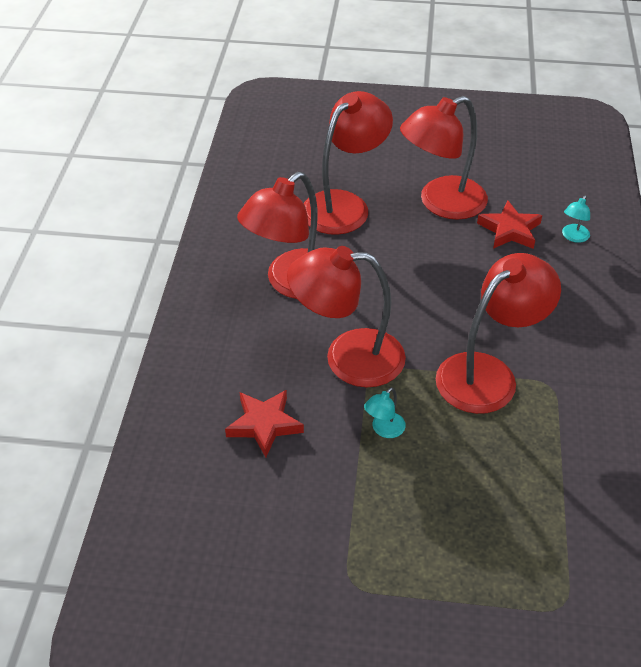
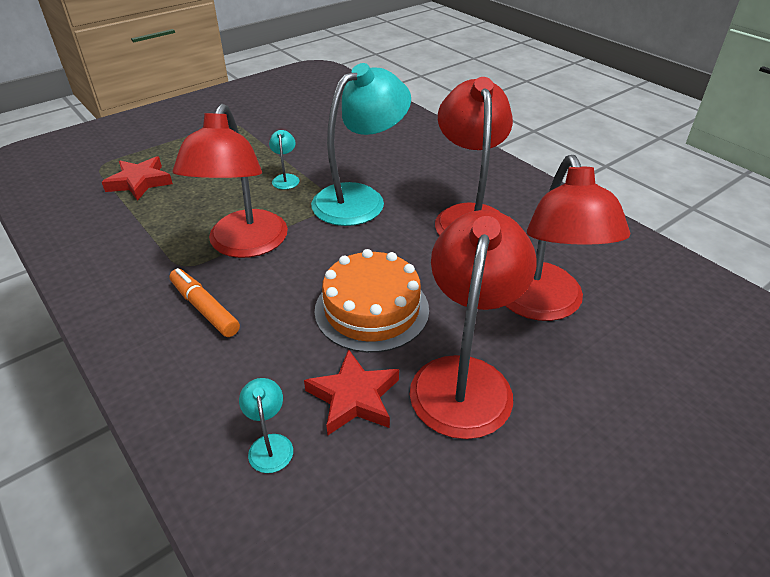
camera: 135 degrees right, 5 degrees down
(264, 424) = (361, 146): red star -> red star (140, 182)
(348, 357) = (360, 198): red lamp -> turquoise lamp
(447, 266) = (371, 309): none -> orange cake
(557, 336) = (204, 308): none -> orange marker

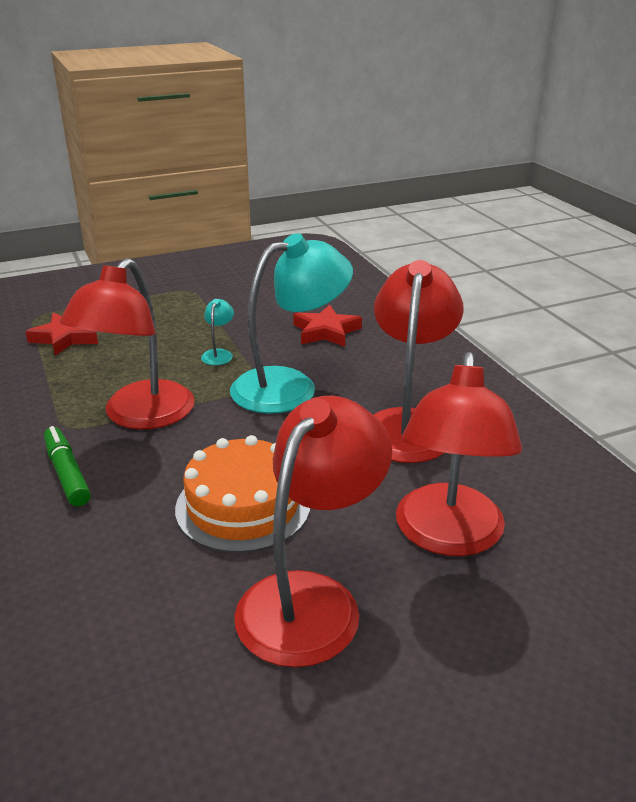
camera: 15 degrees right, 10 degrees down
(204, 308) = (67, 473): orange marker -> green marker
(270, 444) = (63, 624): turquoise lamp -> none
(354, 397) = (176, 594): red star -> red star (326, 331)

